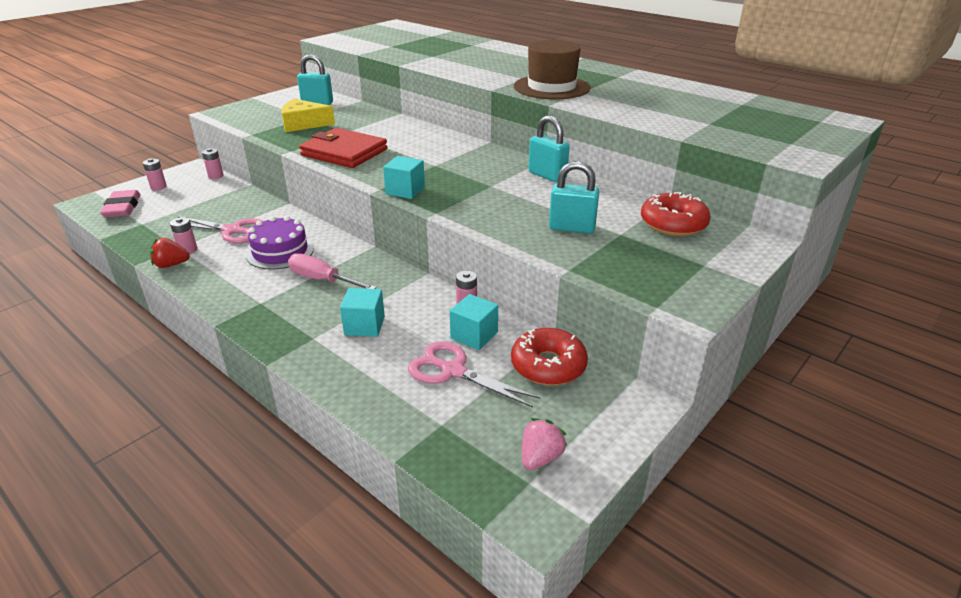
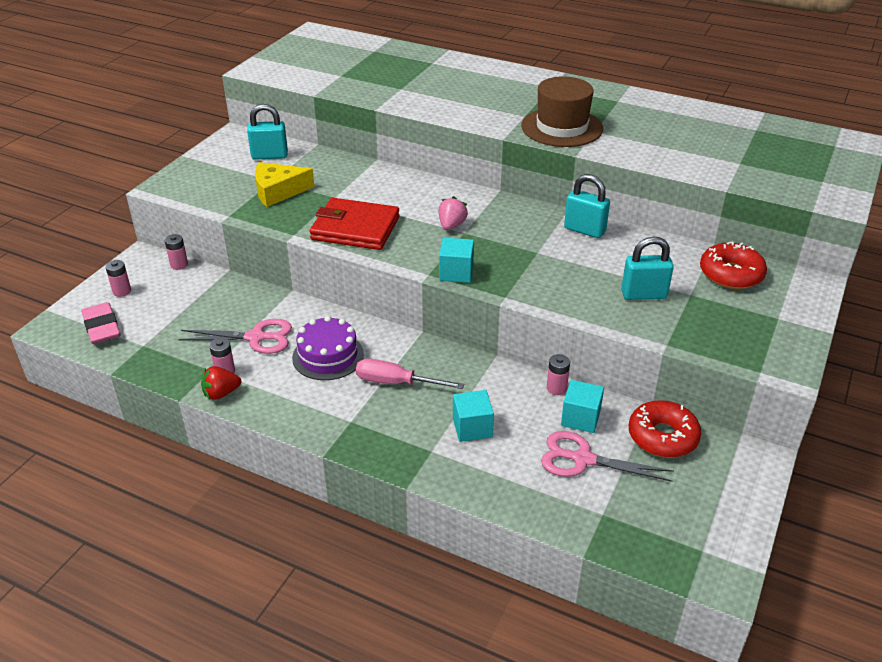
camera: 15 degrees left, 5 degrees up
(540, 458) = (700, 526): pink strawberry -> pink strawberry (451, 225)

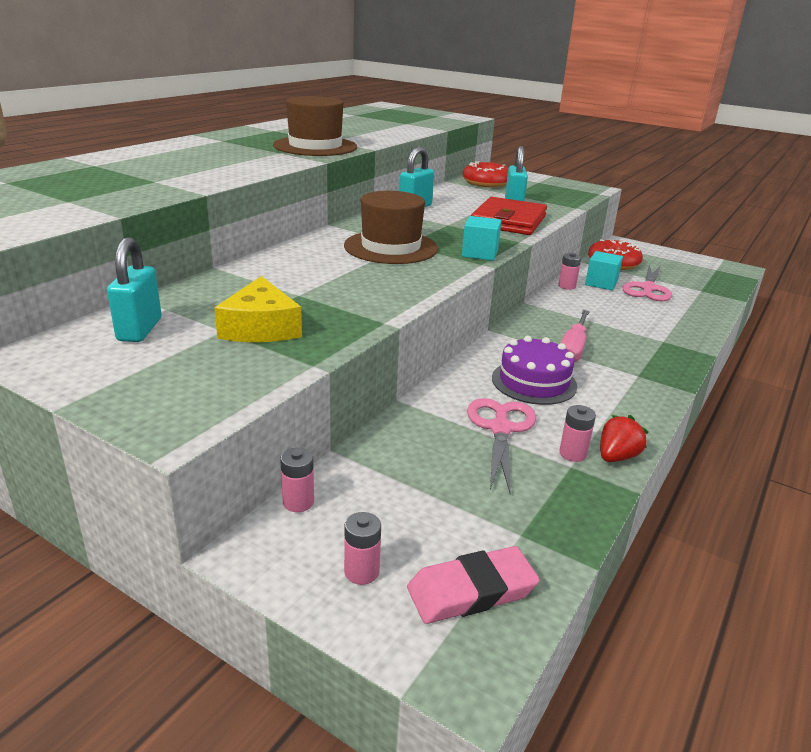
camera: 85 degrees left, 10 degrees down
(221, 393) = (617, 457): red strawberry -> red strawberry turned 120 degrees counterclockwise
(355, 228) = (381, 288): red wallet -> red wallet (508, 221)
(451, 225) = (391, 247): pink strawberry -> brown hat
(472, 427) = (626, 321): turquoise cube -> none

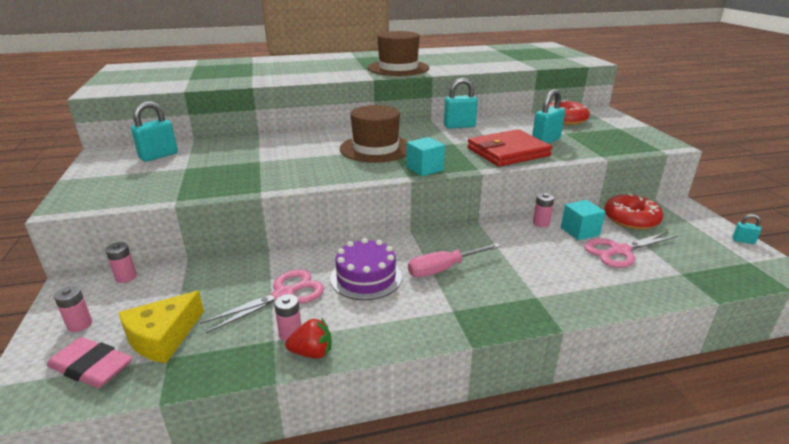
camera: 45 degrees right, 0 degrees up
(261, 327) = (202, 172): yellow cheese -> yellow cheese (162, 337)
(691, 256) = (743, 241): none -> turquoise padlock

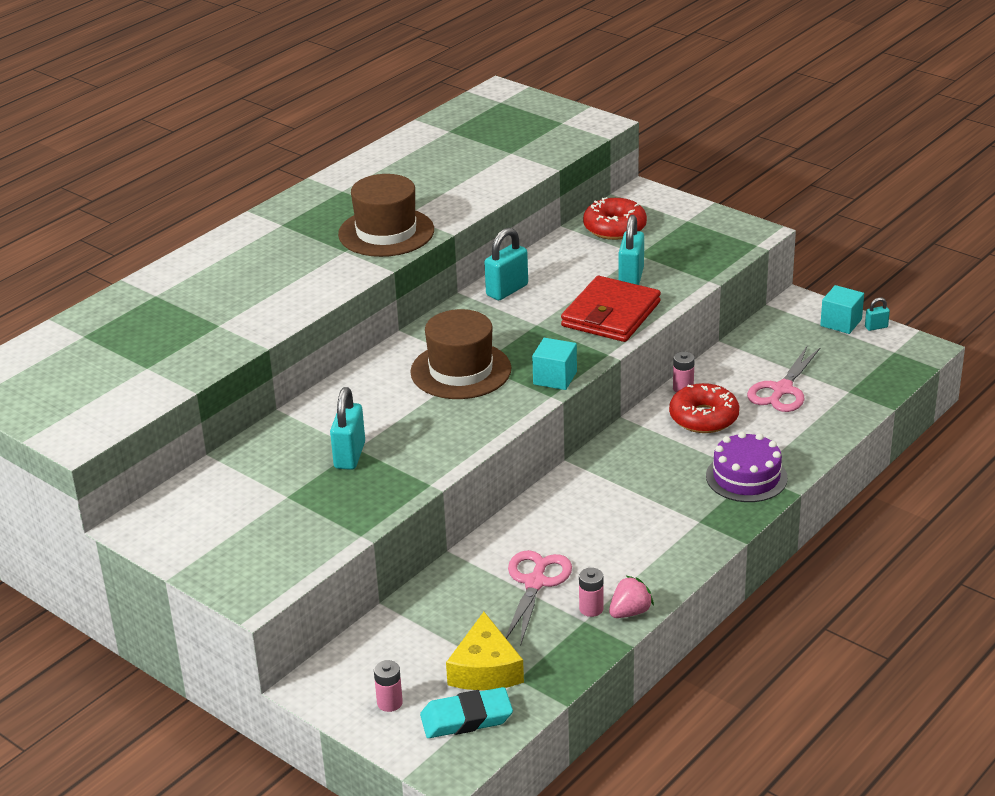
camera: 35 degrees left, 5 degrees up
(91, 367) = (466, 718): pink eraser -> turquoise eraser
(126, 277) = (348, 649): pink battery -> none
(159, 156) = (217, 496): turquoise padlock -> turquoise padlock (349, 455)
(312, 353) = (630, 612): red strawberry -> pink strawberry
(366, 277) = (587, 529): purple cake -> purple cake (746, 477)
(443, 269) = (647, 486): pink screwdriver -> none
(580, 231) = (728, 382): turquoise cube -> turquoise cube (841, 322)
(631, 219) = (763, 343): red donut -> red donut (703, 417)

